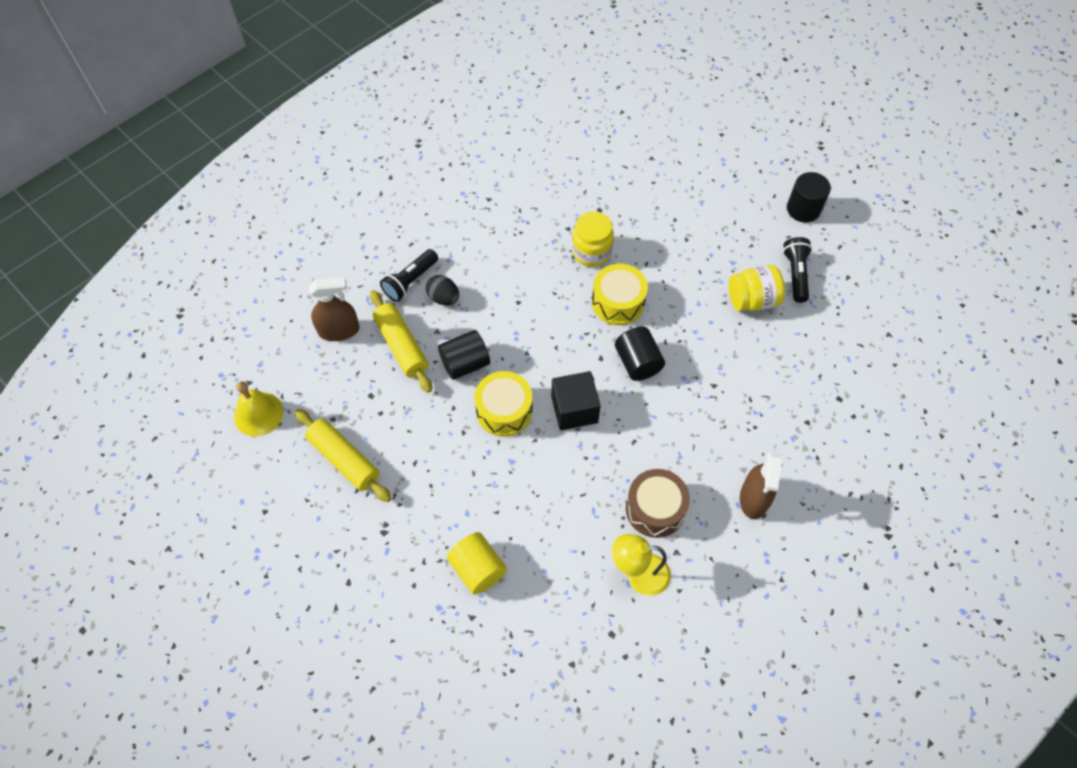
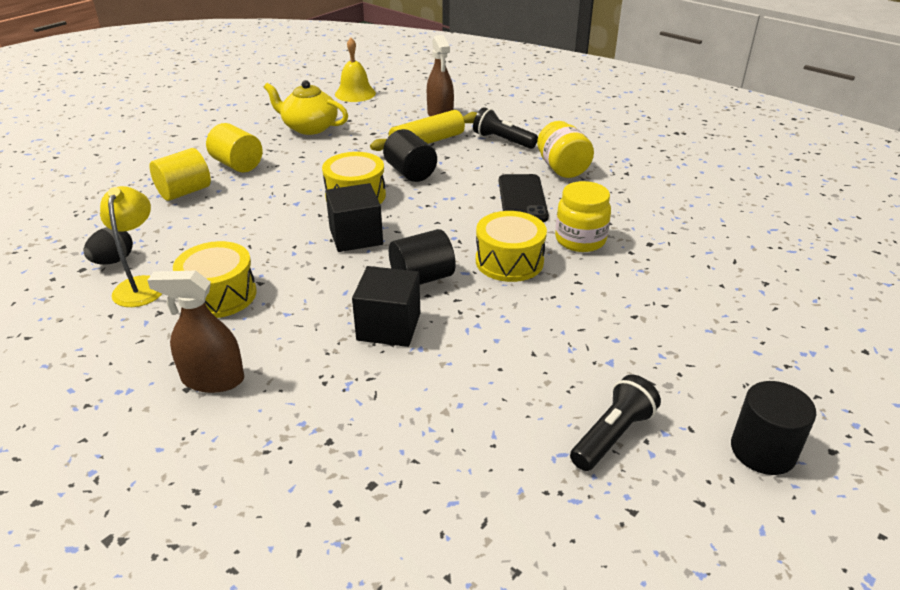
camera: 85 degrees right, 25 degrees down
(344, 459) = (309, 127): yellow rolling pin -> yellow teapot
(424, 525) = (237, 165): none -> yellow cylinder
(443, 298) = (487, 157): black egg -> black egg (113, 261)
(524, 281) = (522, 199): none -> black phone
(655, 509) = (219, 295): brown drum -> yellow drum
(696, 387) = (389, 326): none -> black cube
(752, 300) = (545, 382): yellow jar -> yellow jar (562, 169)
(795, 274) = (612, 435): black flashlight -> black flashlight turned 45 degrees counterclockwise

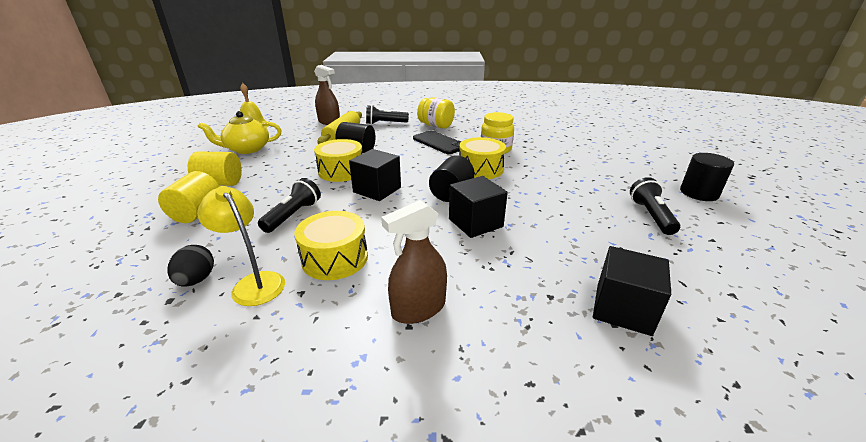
camera: 40 degrees left, 5 degrees down
(247, 231) = (293, 215): none -> black flashlight
(370, 498) = (623, 309): none -> black cube

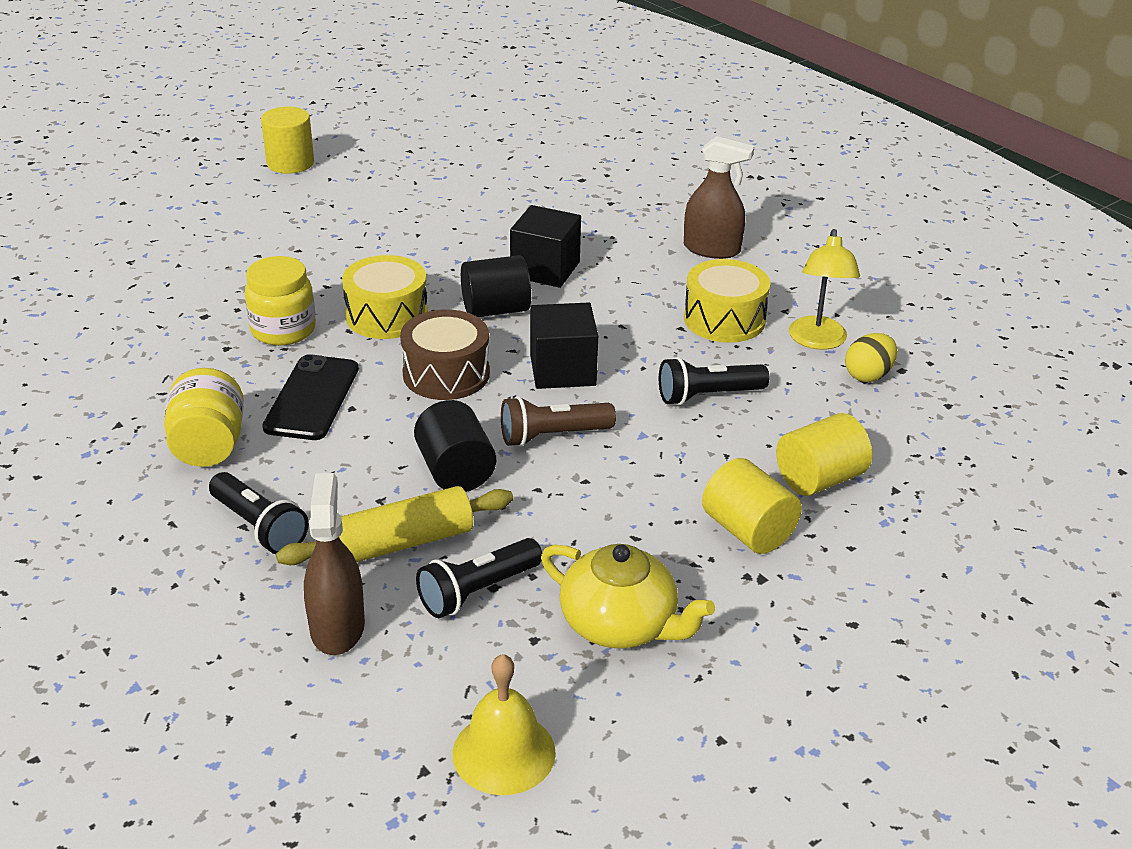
camera: 130 degrees left, 5 degrees up
(196, 280) = (868, 375): black egg -> yellow egg
(341, 171) = (552, 436): yellow drum -> brown flashlight
(416, 166) = (446, 374): none -> brown drum
(623, 309) = (583, 174): black cube -> none
(651, 216) = (392, 181): black flashlight -> black flashlight (477, 591)
(699, 193) = (290, 163): black cylinder -> yellow cylinder

